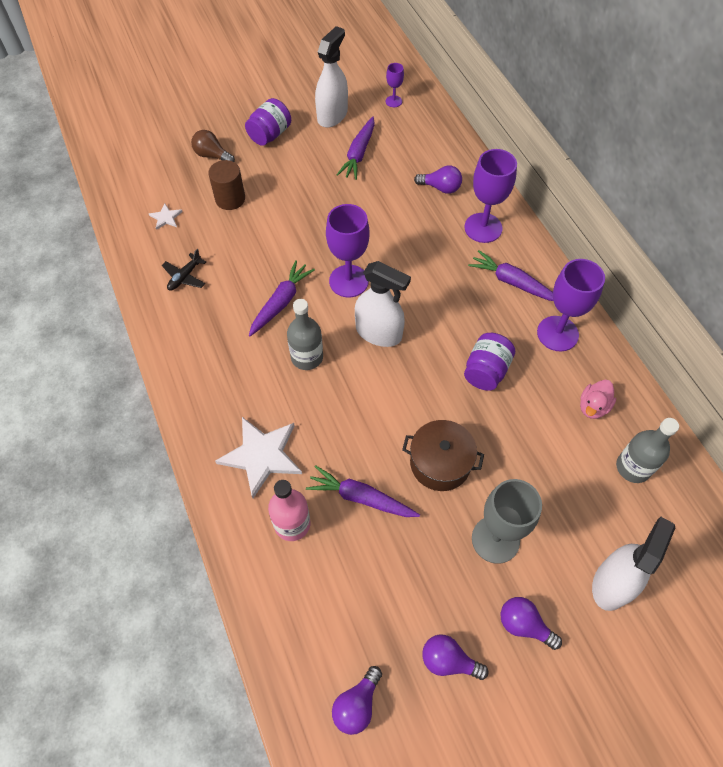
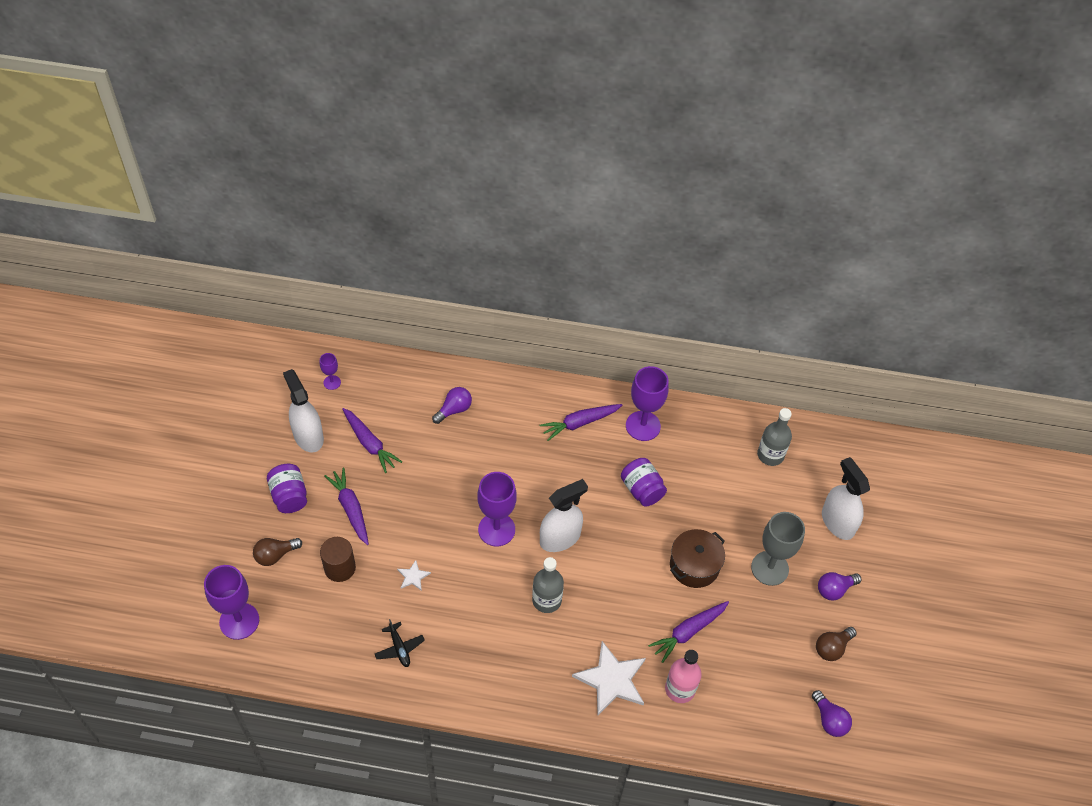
camera: 60 degrees left, 5 degrees down
(166, 217) = (320, 630): white star -> white star (413, 576)
(281, 302) = (481, 589): purple carrot -> purple carrot (350, 508)
(448, 661) = (832, 648): purple light bulb -> brown light bulb
(483, 228) = (516, 408): purple goblet -> purple goblet (239, 621)
(593, 407) = (713, 446): pink duck -> none

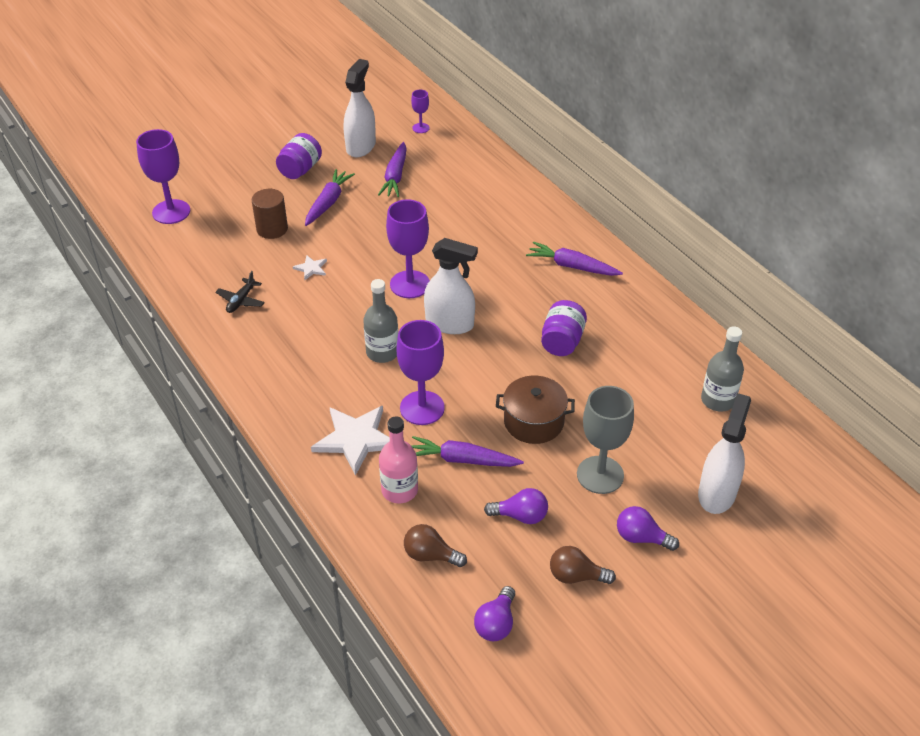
camera: 50 degrees right, 10 degrees down
(275, 555) = (244, 194): brown light bulb -> brown light bulb (430, 555)
(454, 410) = (484, 196): purple light bulb -> purple light bulb (520, 516)
(643, 426) = (624, 303): purple goblet -> purple goblet (422, 408)

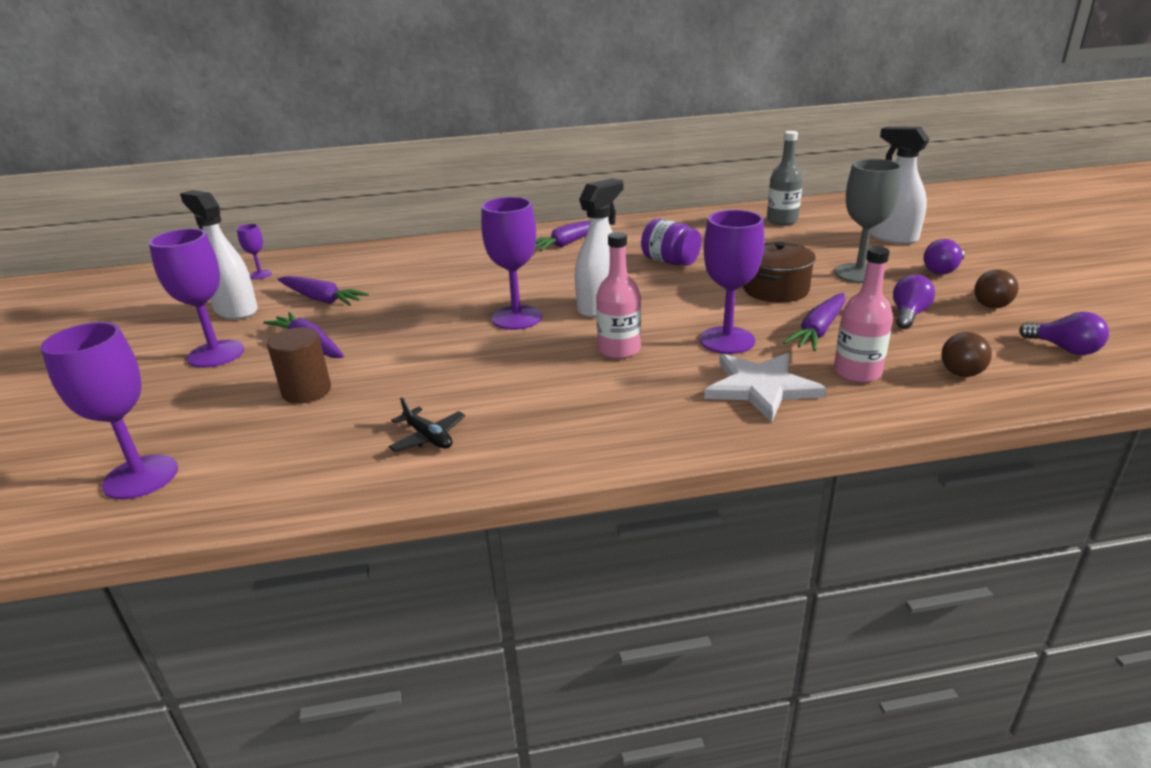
camera: 65 degrees left, 15 degrees down
(300, 169) = (216, 354): purple jar -> purple goblet
(311, 268) = (421, 373): white star -> none
(382, 352) = (619, 350): grey bottle -> pink bottle

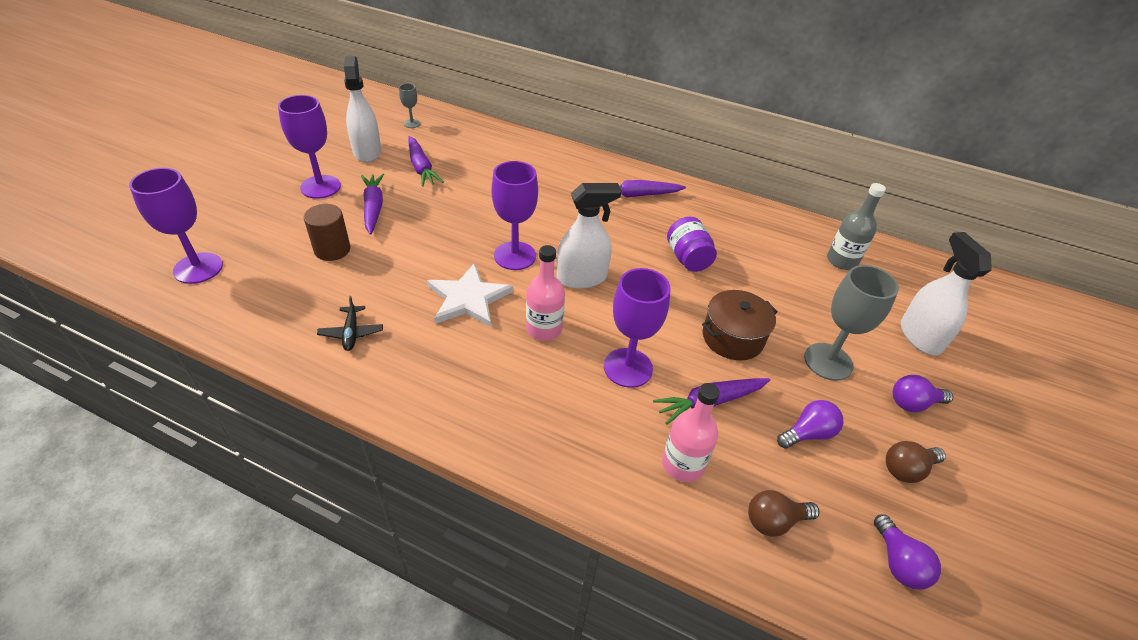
camera: 30 degrees right, 15 degrees up
(260, 275) = (412, 123): purple goblet -> grey goblet
(761, 387) = (594, 430): white star -> white star (468, 298)

